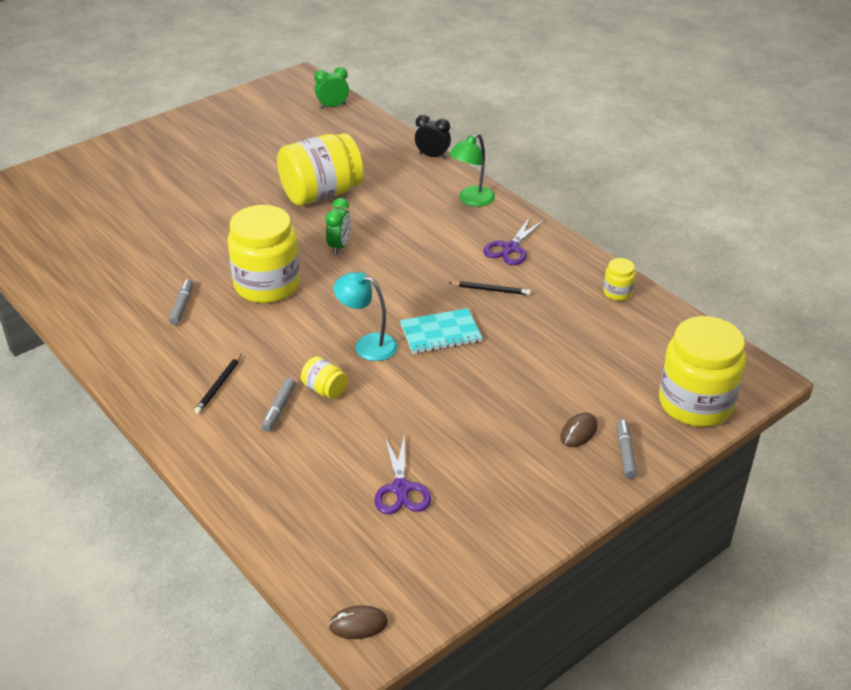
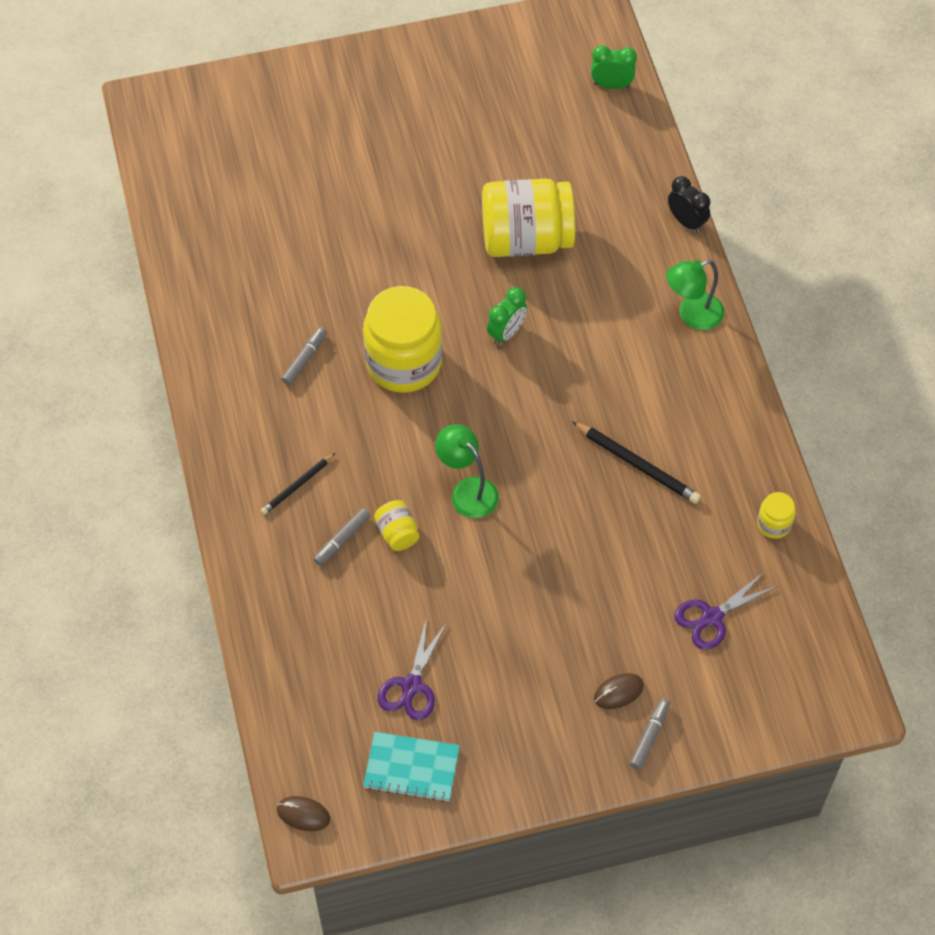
camera: 25 degrees right, 20 degrees up
(367, 345) = (467, 490): turquoise lamp -> green lamp
(440, 333) = (550, 505): turquoise notebook -> turquoise notebook (411, 768)
(491, 290) = (637, 464): black pencil -> black pencil, size x1.56
(511, 248) = (694, 410): purple scissors -> purple scissors (712, 617)
(695, 403) = (760, 707): yellow jar -> none

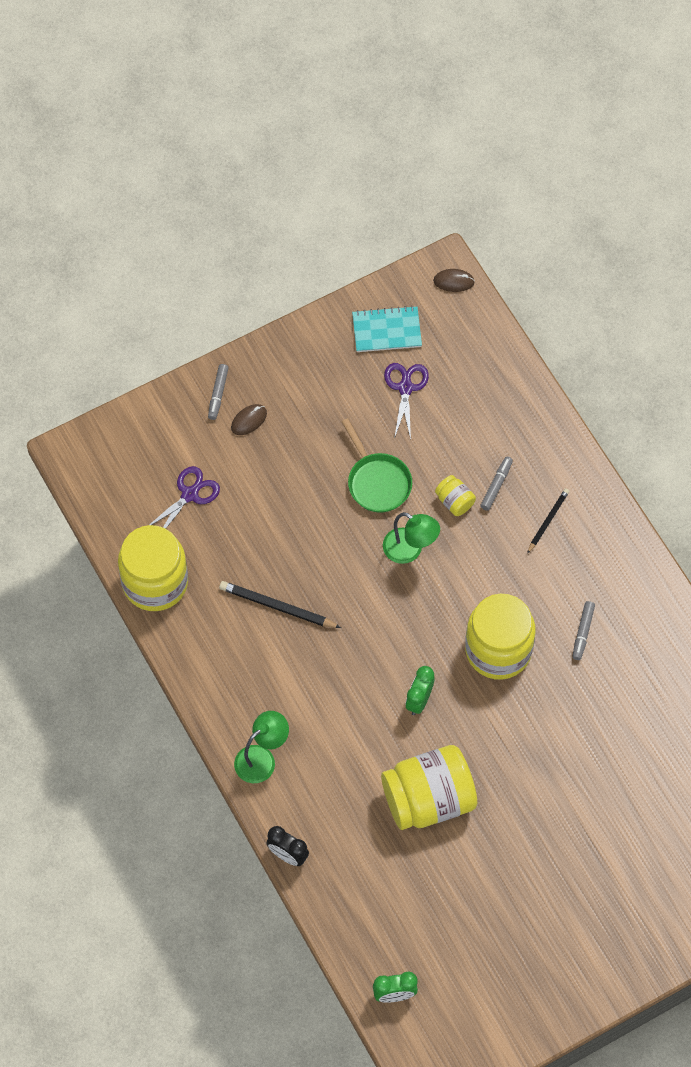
camera: 165 degrees right, 5 degrees up
(481, 578) = (377, 482): none -> green pan
(774, 524) = (155, 582): yellow jar -> yellow jar, size x2.29

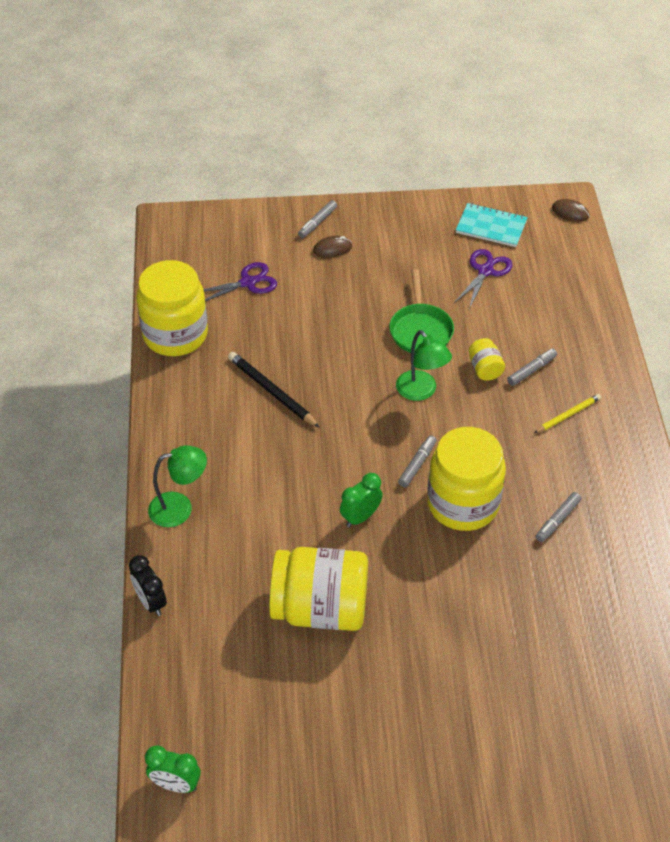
camera: 25 degrees right, 15 degrees down
(442, 628) = (417, 464): none -> grey marker
(548, 521) = (568, 415): black pencil -> yellow pencil

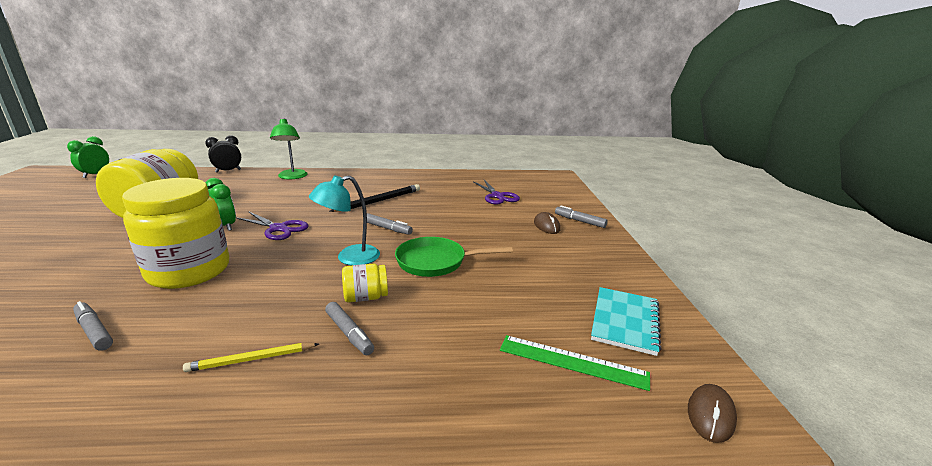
camera: 90 degrees right, 25 degrees down
(175, 335) = (444, 177): yellow jar -> none
(417, 464) = (259, 251): grey marker -> grey marker (387, 228)
(421, 391) = (349, 258): green lamp -> turquoise lamp
(485, 271) = (535, 310): purple scissors -> purple scissors (278, 228)
(538, 259) = (572, 362): none -> green ruler
(568, 415) = (252, 359): yellow pencil -> yellow pencil turned 105 degrees clockwise

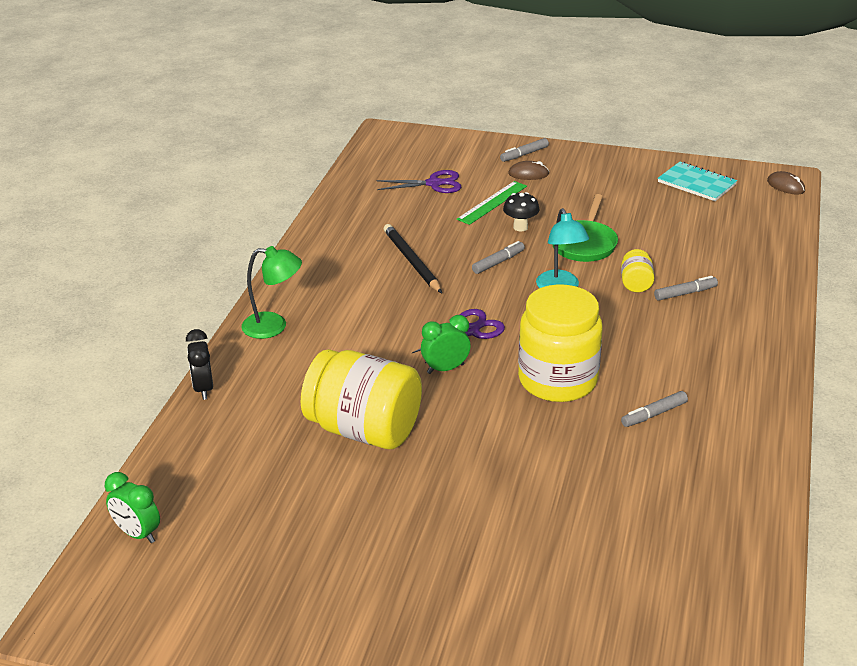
camera: 70 degrees left, 10 degrees up
(252, 359) = (707, 334): yellow pencil -> none
(450, 231) = (520, 227): none -> black mushroom
(572, 362) = (735, 214): green ruler -> green ruler (492, 202)

